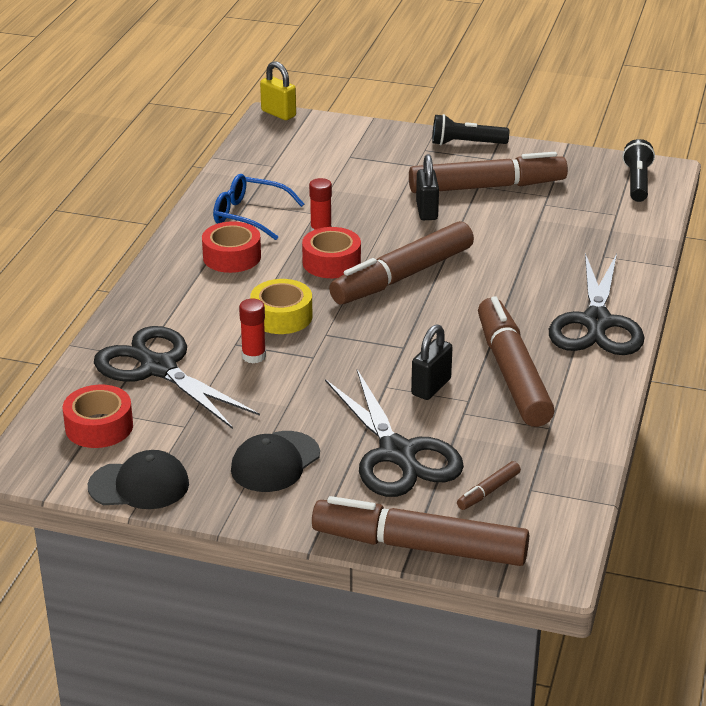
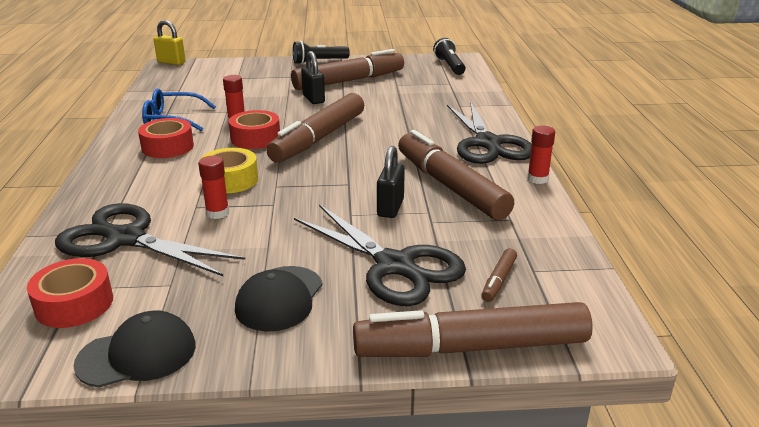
camera: 20 degrees left, 5 degrees down
(618, 384) = (537, 179): none -> red glue stick

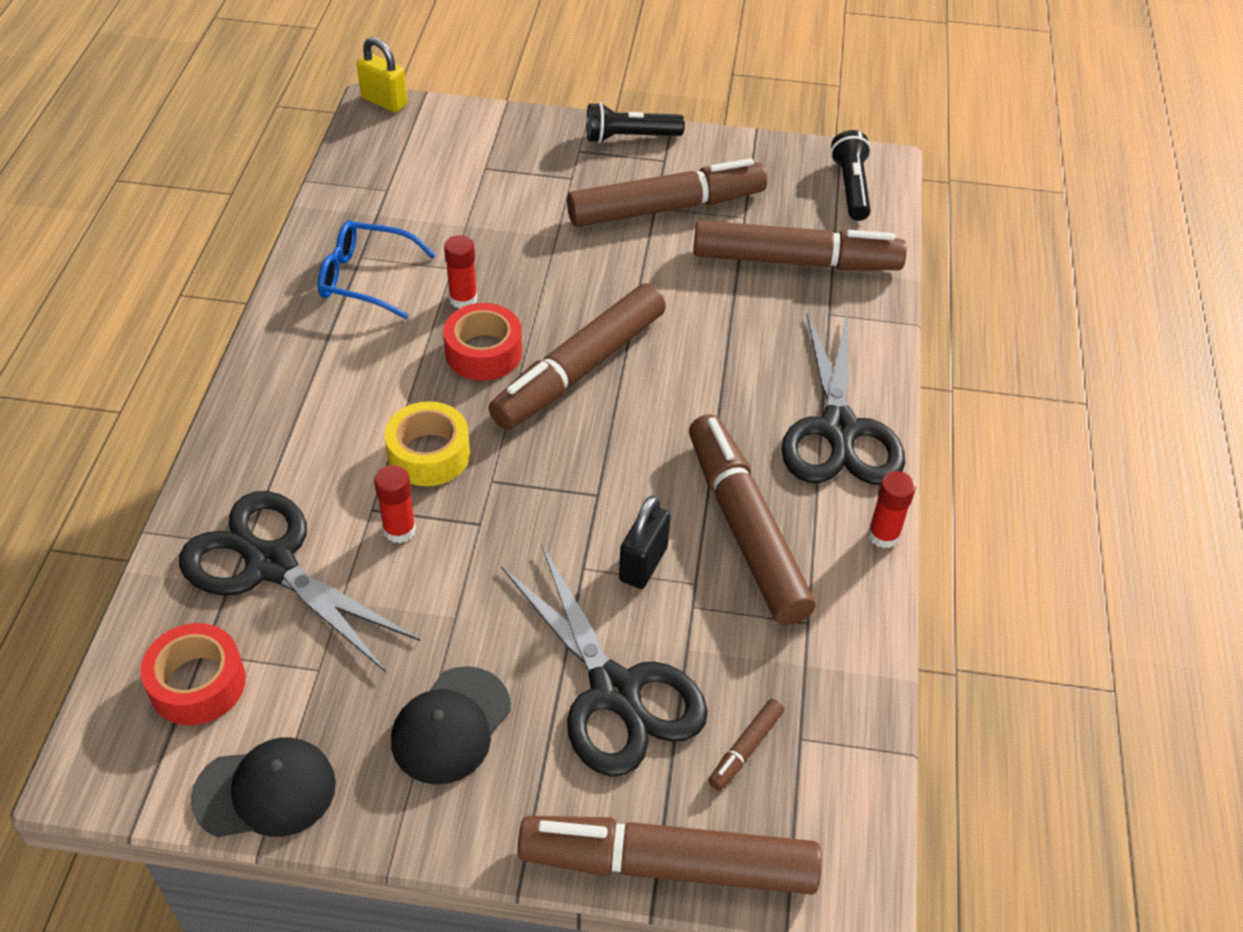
camera: 10 degrees right, 20 degrees up
(168, 147) = (350, 353): red tape -> none
(313, 99) = (595, 254): black padlock -> none
(431, 91) = (795, 261): none -> brown marker

